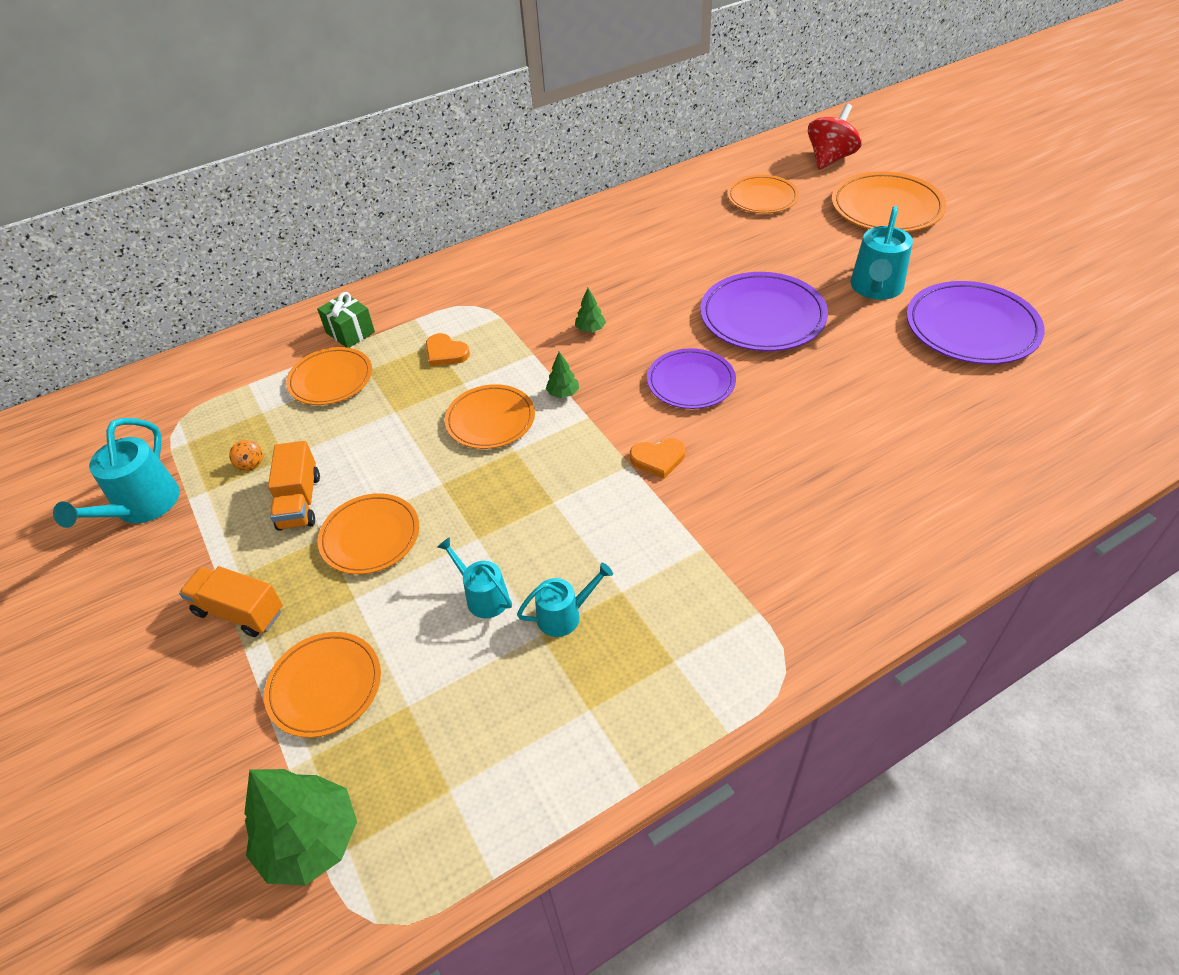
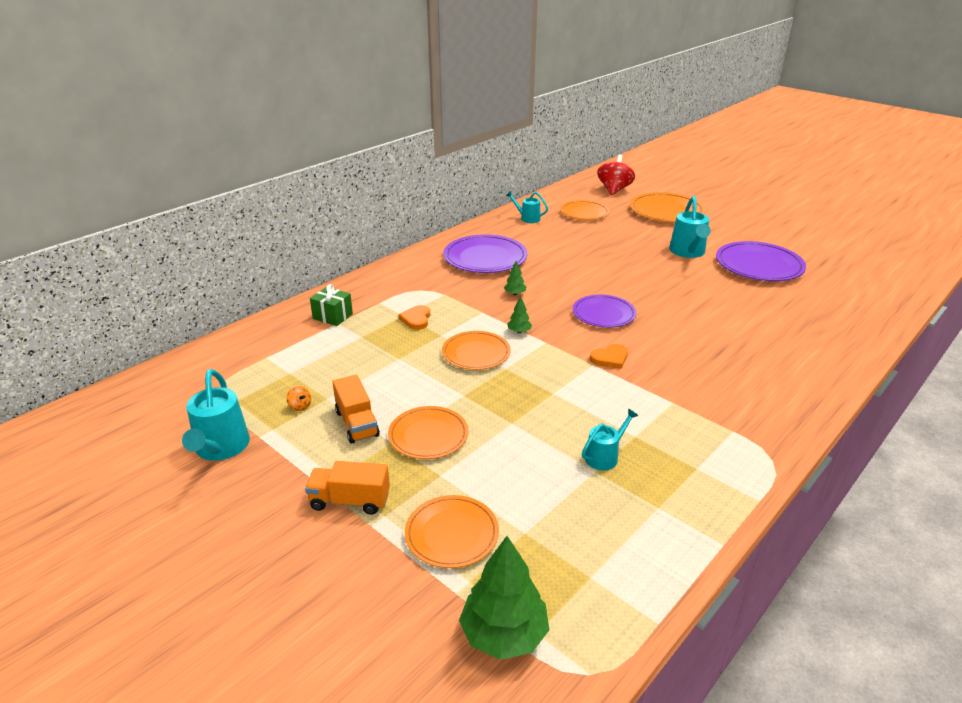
camera: 20 degrees left, 15 degrees down
(331, 379) = (335, 346): orange plate -> none
(445, 353) = (416, 319): orange heart -> orange heart turned 75 degrees clockwise
(483, 596) = (538, 456): turquoise watering can -> turquoise watering can (527, 218)
(762, 317) = (627, 274): purple plate -> purple plate (485, 258)

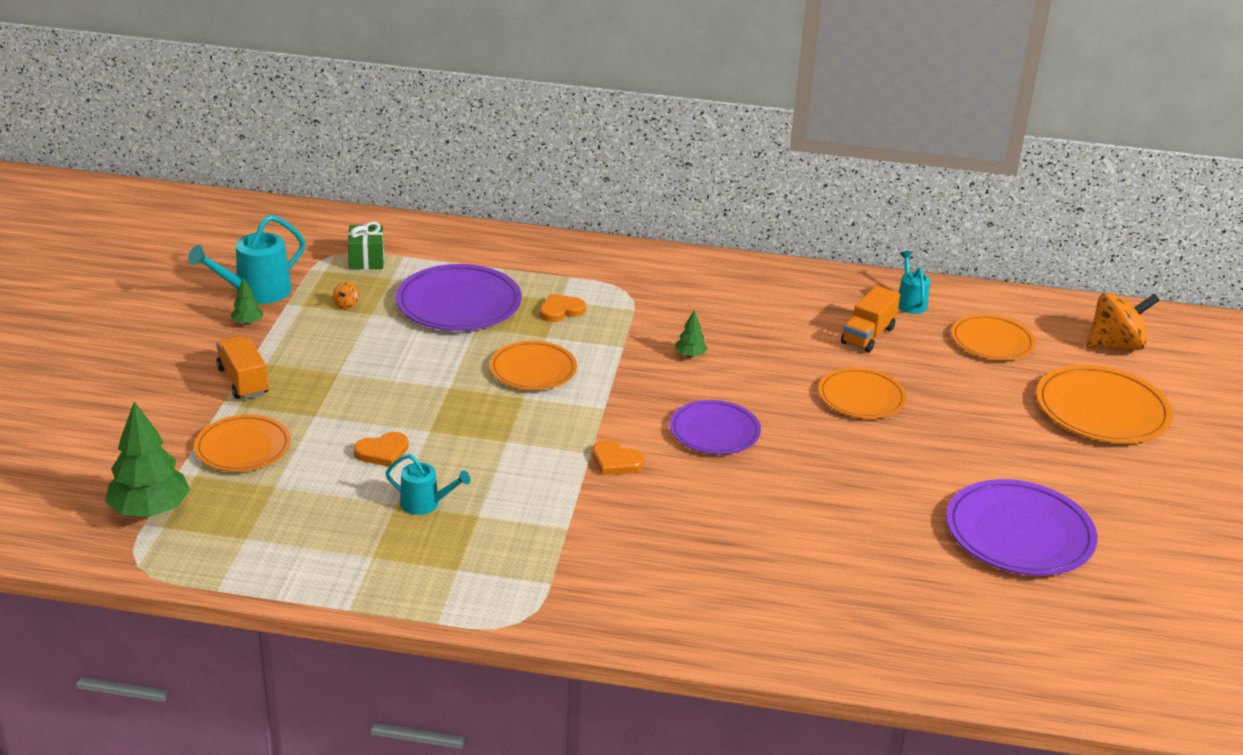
camera: 55 degrees right, 0 degrees up
(333, 316) = (512, 260): green gift -> green gift (366, 260)
(357, 423) = (349, 344): orange truck -> orange truck (868, 335)
(428, 435) = (366, 389): orange plate -> orange plate (861, 397)
(485, 258) = (754, 307): purple plate -> purple plate (459, 304)
(519, 331) = (607, 383): green tree -> green tree (247, 322)
(521, 455) = (382, 452): none -> orange heart
(614, 190) = (1115, 345): red spinning top -> orange spinning top
(688, 252) = (980, 460): turquoise watering can -> none

